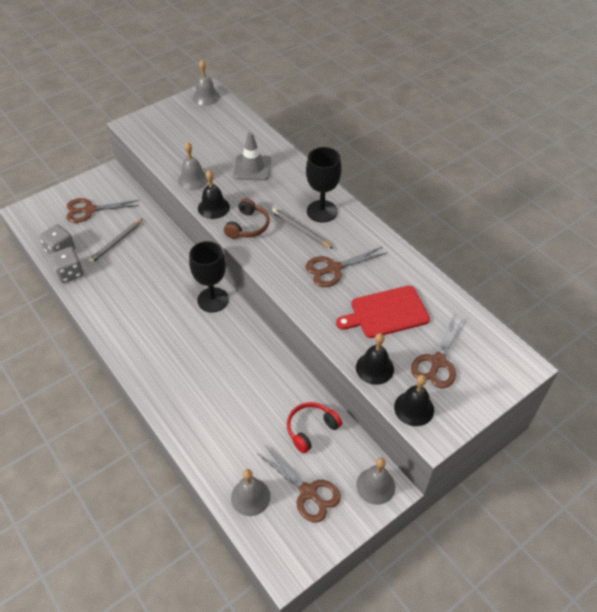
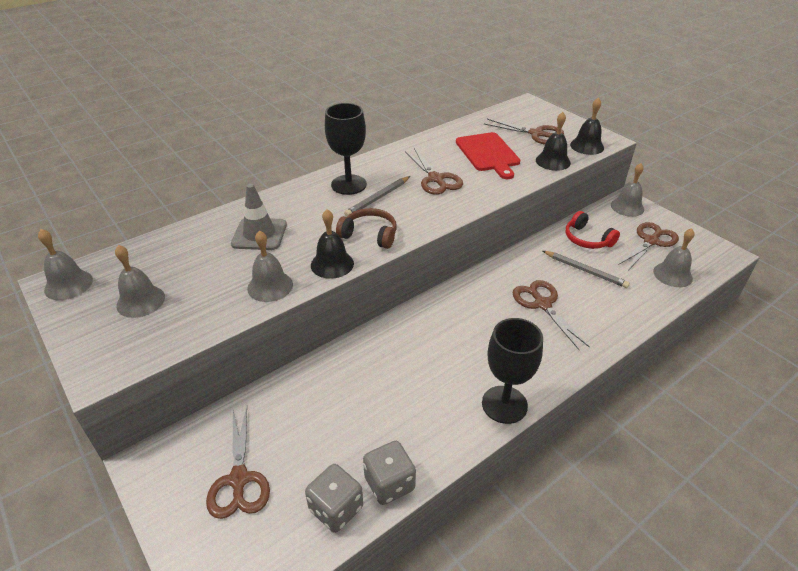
camera: 90 degrees left, 10 degrees down
(116, 242) = (325, 427): grey pencil -> grey pencil (585, 271)
(186, 127) = (140, 301): none -> grey bell
(213, 300) = (436, 312): black goblet -> black goblet (504, 404)
(216, 373) = (542, 304): none -> brown scissors

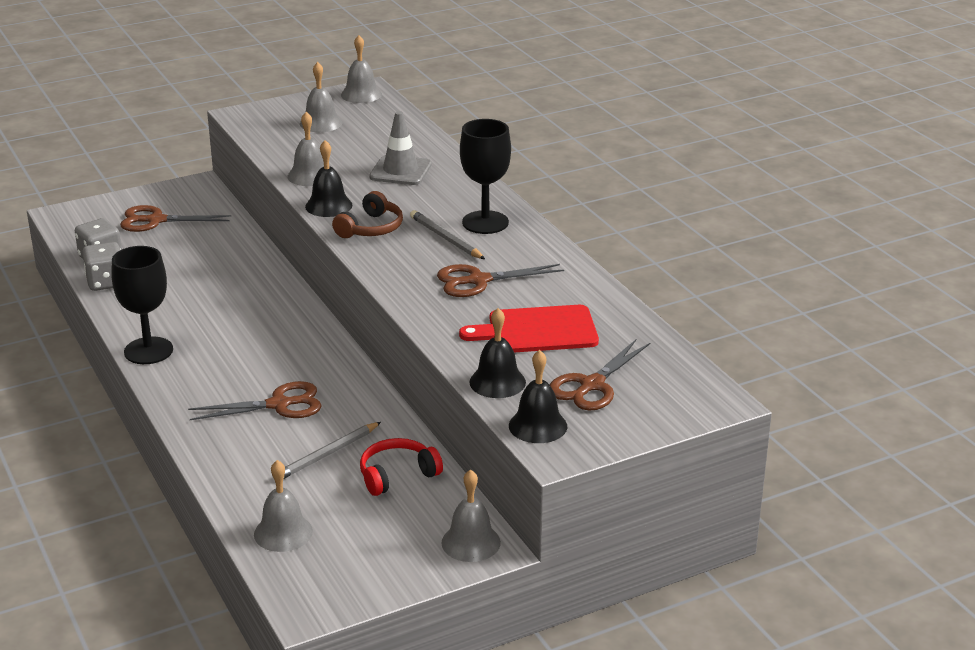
camera: 100 degrees right, 10 degrees down
(651, 241) = (369, 538): brown scissors -> none

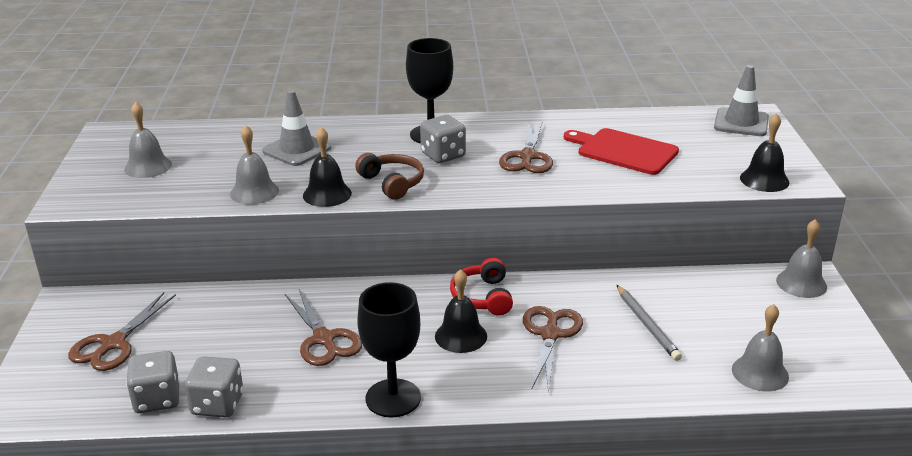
camera: 65 degrees left, 0 degrees up
(361, 94) = (114, 137): grey bell -> none
(397, 475) = (694, 296): red headphones -> red headphones (483, 297)
(446, 238) = (443, 155): grey pencil -> grey dice
(497, 382) = (693, 182): black bell -> black bell (461, 336)
(537, 330) = (624, 151): red cutting board -> red cutting board turned 105 degrees clockwise
(591, 385) = (716, 149): brown scissors -> brown scissors (324, 339)
(682, 393) = (741, 123): none -> grey traffic cone

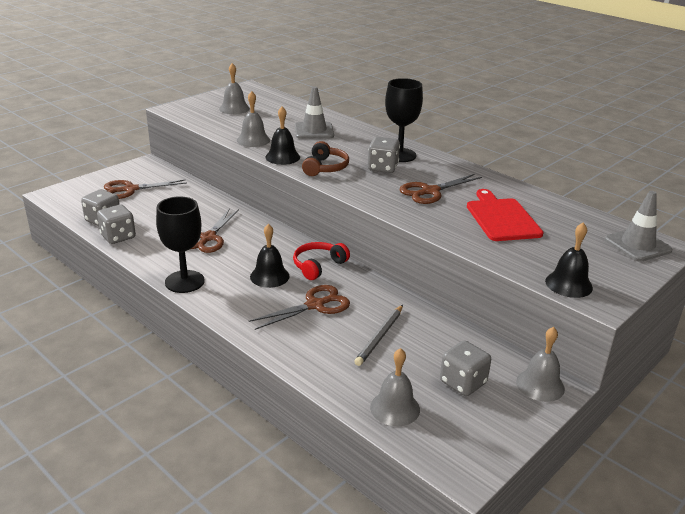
camera: 45 degrees right, 0 degrees up
(760, 318) = (463, 382): none -> grey dice

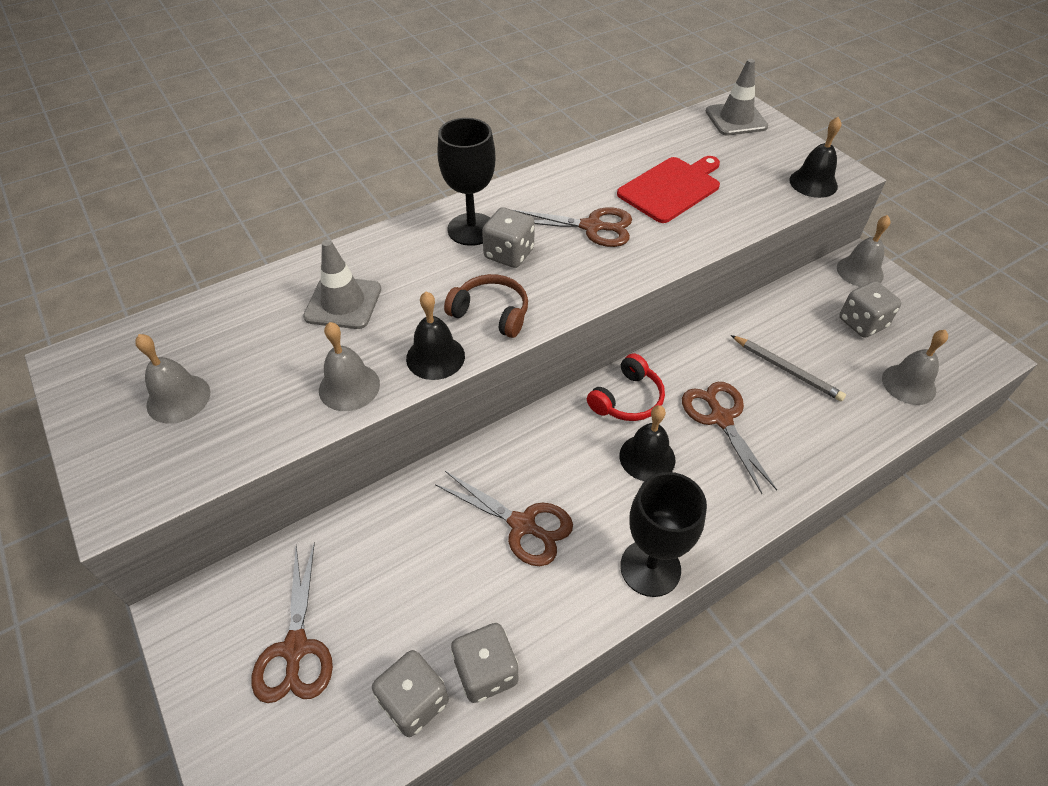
camera: 75 degrees left, 20 degrees up
(318, 266) = (627, 399): red headphones -> red headphones turned 105 degrees counterclockwise
(430, 191) = (592, 227): brown scissors -> brown scissors turned 60 degrees counterclockwise
(501, 218) = (671, 188): red cutting board -> red cutting board turned 135 degrees clockwise

